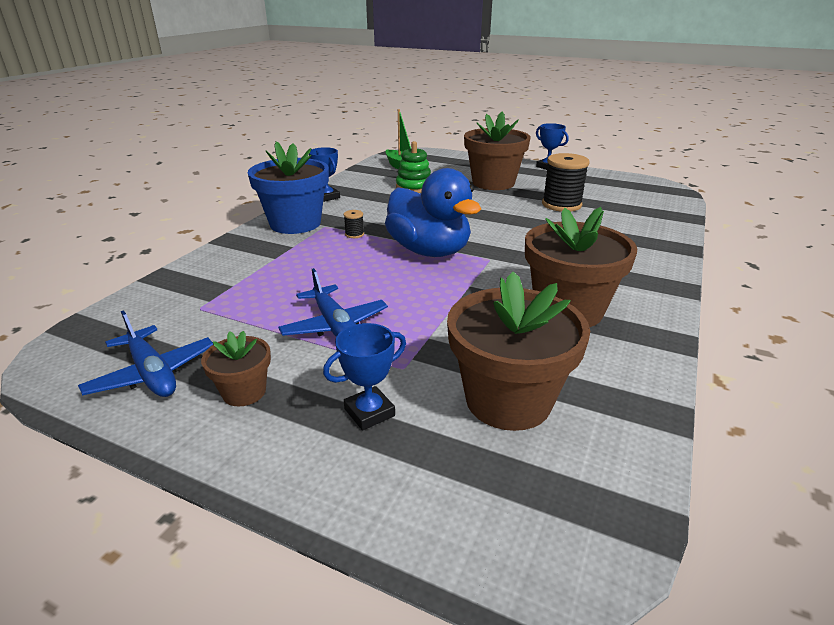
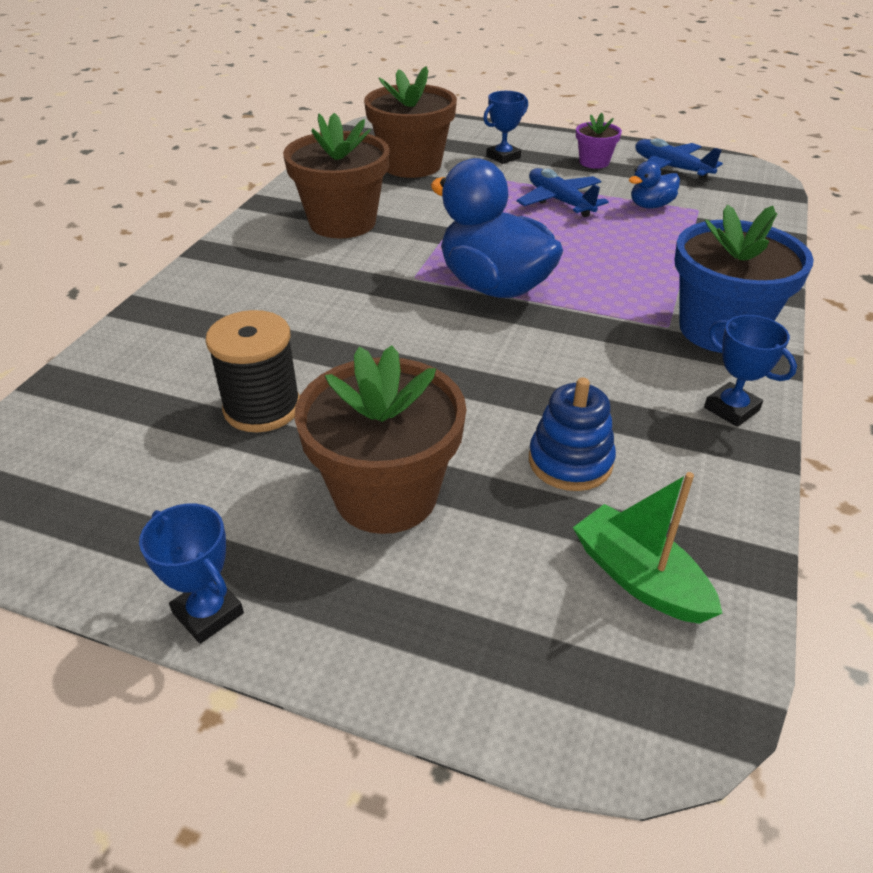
camera: 175 degrees right, 10 degrees up
(242, 315) = (650, 206): none -> blue duck
(244, 392) = (594, 162): brown flower pot -> purple flower pot
(354, 234) = (612, 311): black spool -> none
(414, 187) = (570, 461): green stacking toy -> blue stacking toy

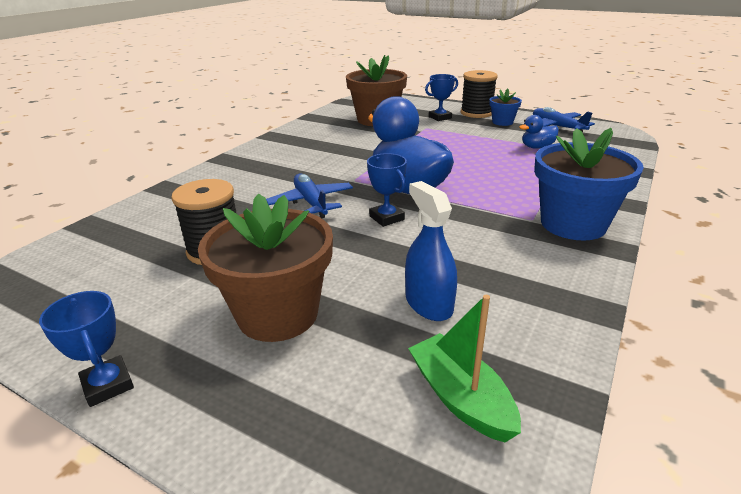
camera: 10 degrees right, 10 degrees down
(342, 222) = (318, 148): brown flower pot -> none
(553, 146) = (476, 113): none -> black spool
(559, 201) = (471, 142): blue plane -> blue plane (311, 203)
(570, 461) = (428, 304): blue stacking toy -> blue spray bottle
(594, 162) = (502, 122): purple flower pot -> blue flower pot
(731, 409) = (570, 278): blue trophy -> blue trophy (386, 218)

